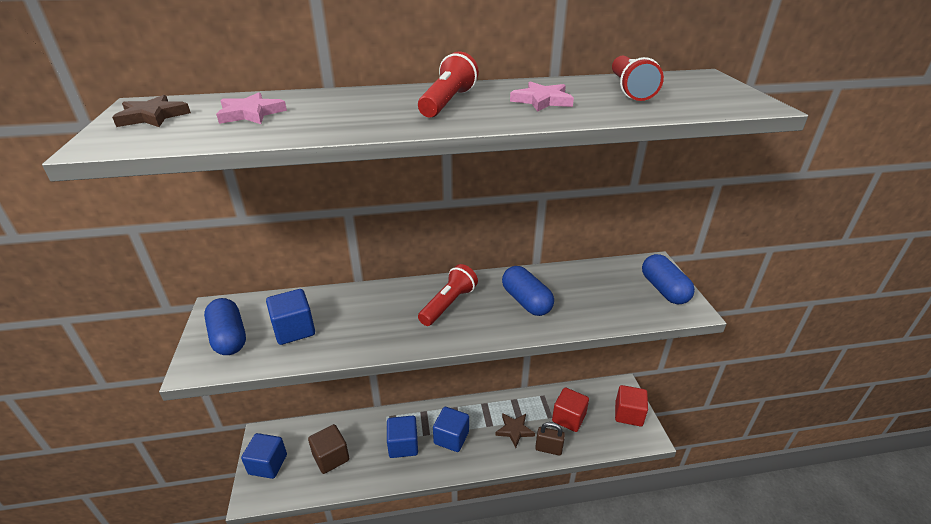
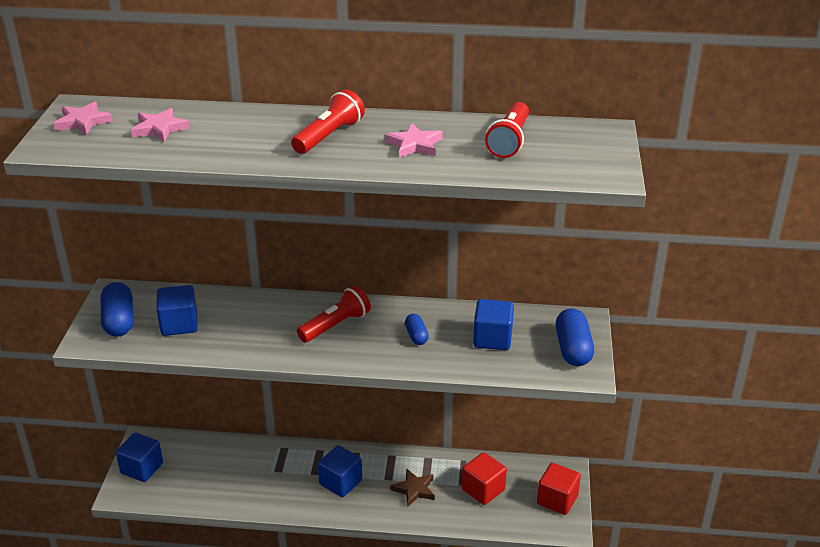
camera: 15 degrees right, 0 degrees up
(152, 116) = (83, 122): brown star -> pink star
(331, 457) = (207, 475): brown cube -> none
(403, 445) = (286, 479): blue cube -> blue cube (492, 339)
(526, 301) = (416, 336): blue capsule -> blue capsule, size x0.56
(548, 449) = (444, 515): brown padlock -> none

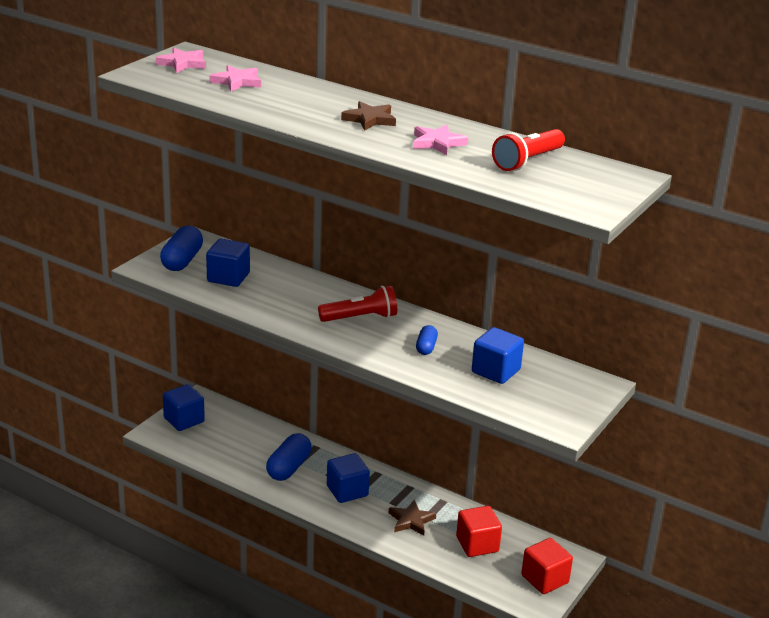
camera: 25 degrees right, 5 degrees down
(329, 136) = (370, 119): red flashlight -> brown star
(573, 349) = (567, 403): blue capsule -> blue capsule (289, 468)

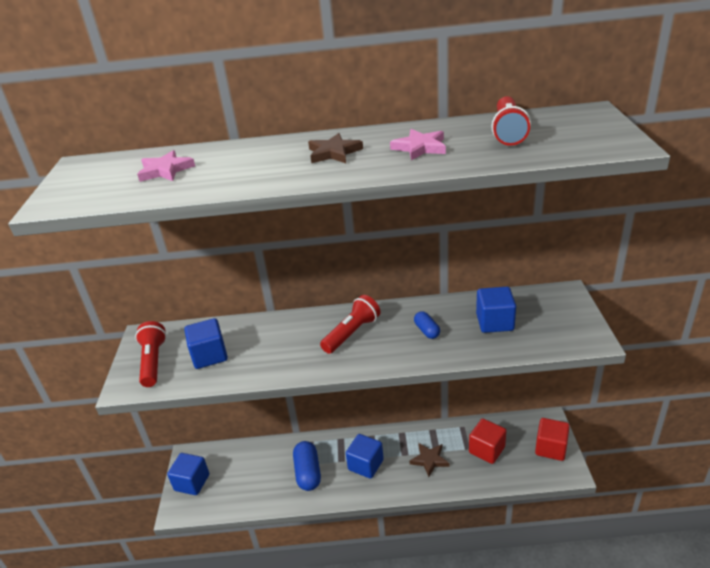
camera: 30 degrees left, 5 degrees up
(182, 63) = (87, 176): pink star -> none
(182, 261) = (153, 362): blue capsule -> red flashlight

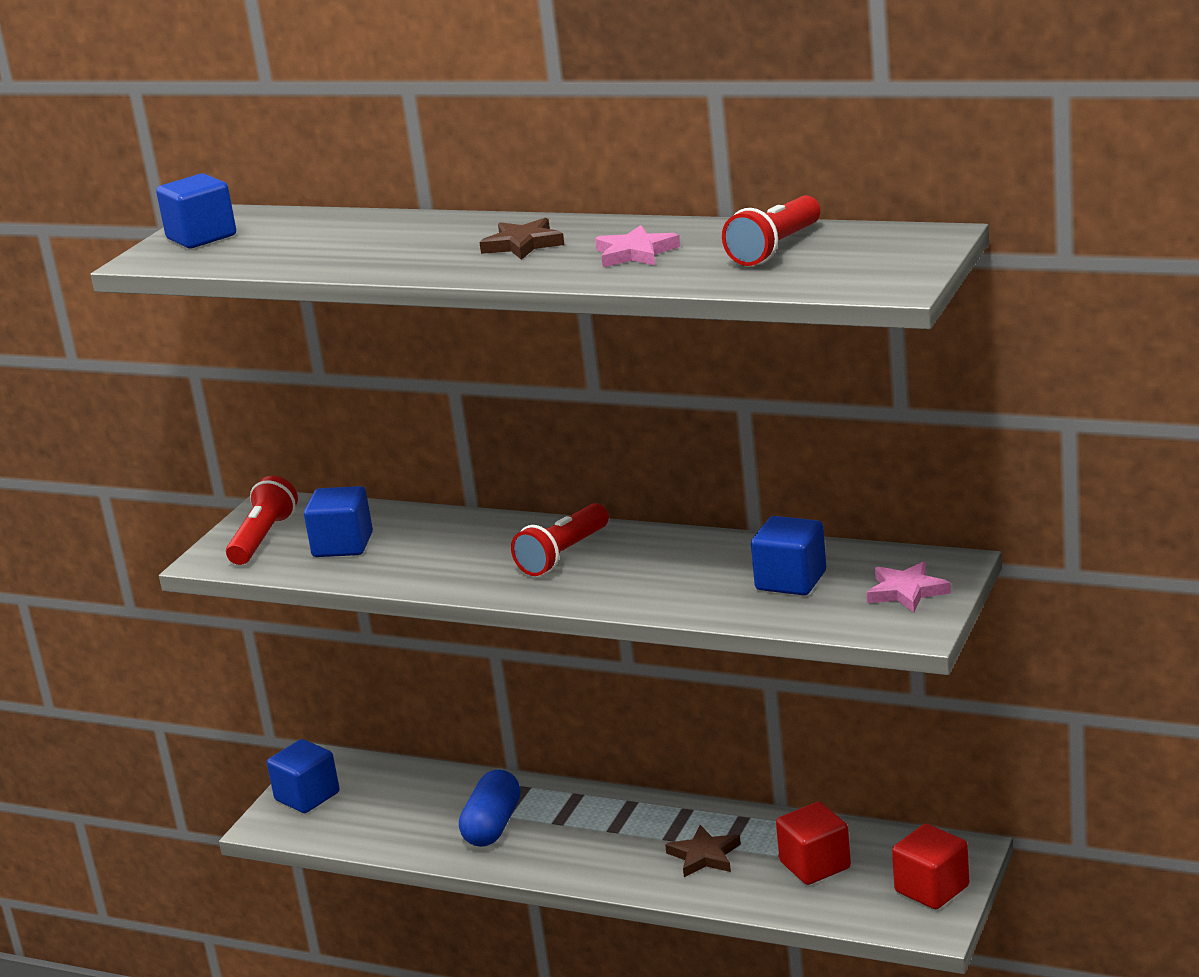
camera: 25 degrees right, 10 degrees down
(165, 170) = (304, 238): pink star -> pink star (906, 591)
(352, 333) = (563, 555): red flashlight -> red flashlight turned 150 degrees clockwise
(365, 465) = (593, 837): blue cube -> blue cube (201, 237)
(427, 331) = (676, 572): blue capsule -> none

